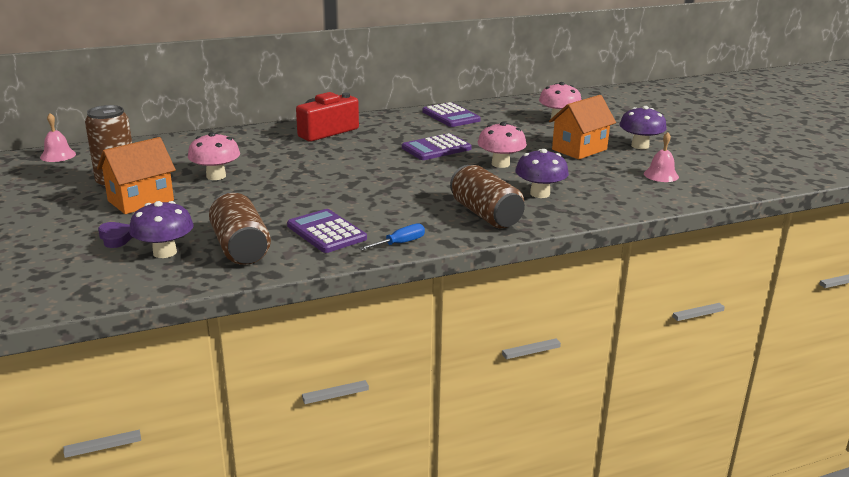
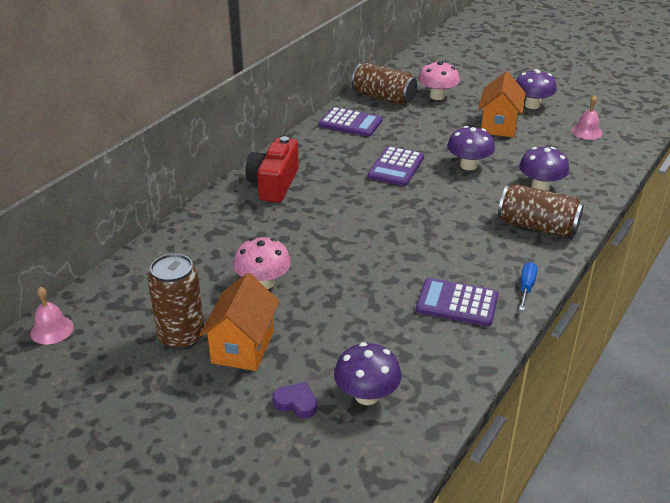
camera: 35 degrees left, 10 degrees up
(240, 247) = (419, 356): brown can -> brown can (383, 97)
(500, 164) = (469, 165): pink mushroom -> purple mushroom

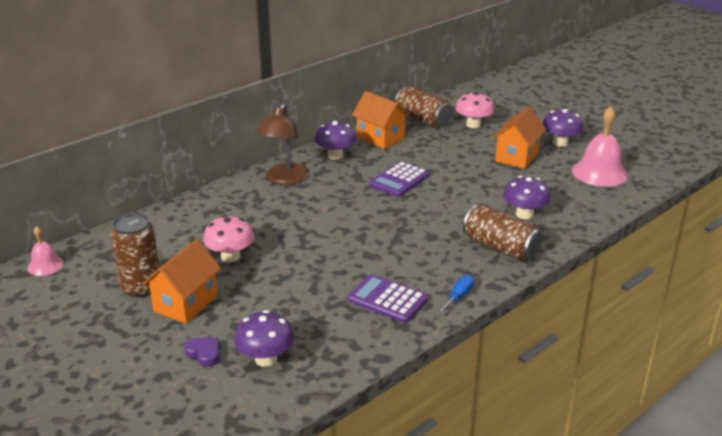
camera: 15 degrees right, 5 degrees down
(274, 184) = (284, 179): red camera -> brown lamp
(350, 123) = (380, 138): purple calculator -> orange house
(469, 165) = (467, 187): purple mushroom -> purple mushroom (335, 156)
(586, 132) = (599, 173): pink bell -> pink bell, size x1.84

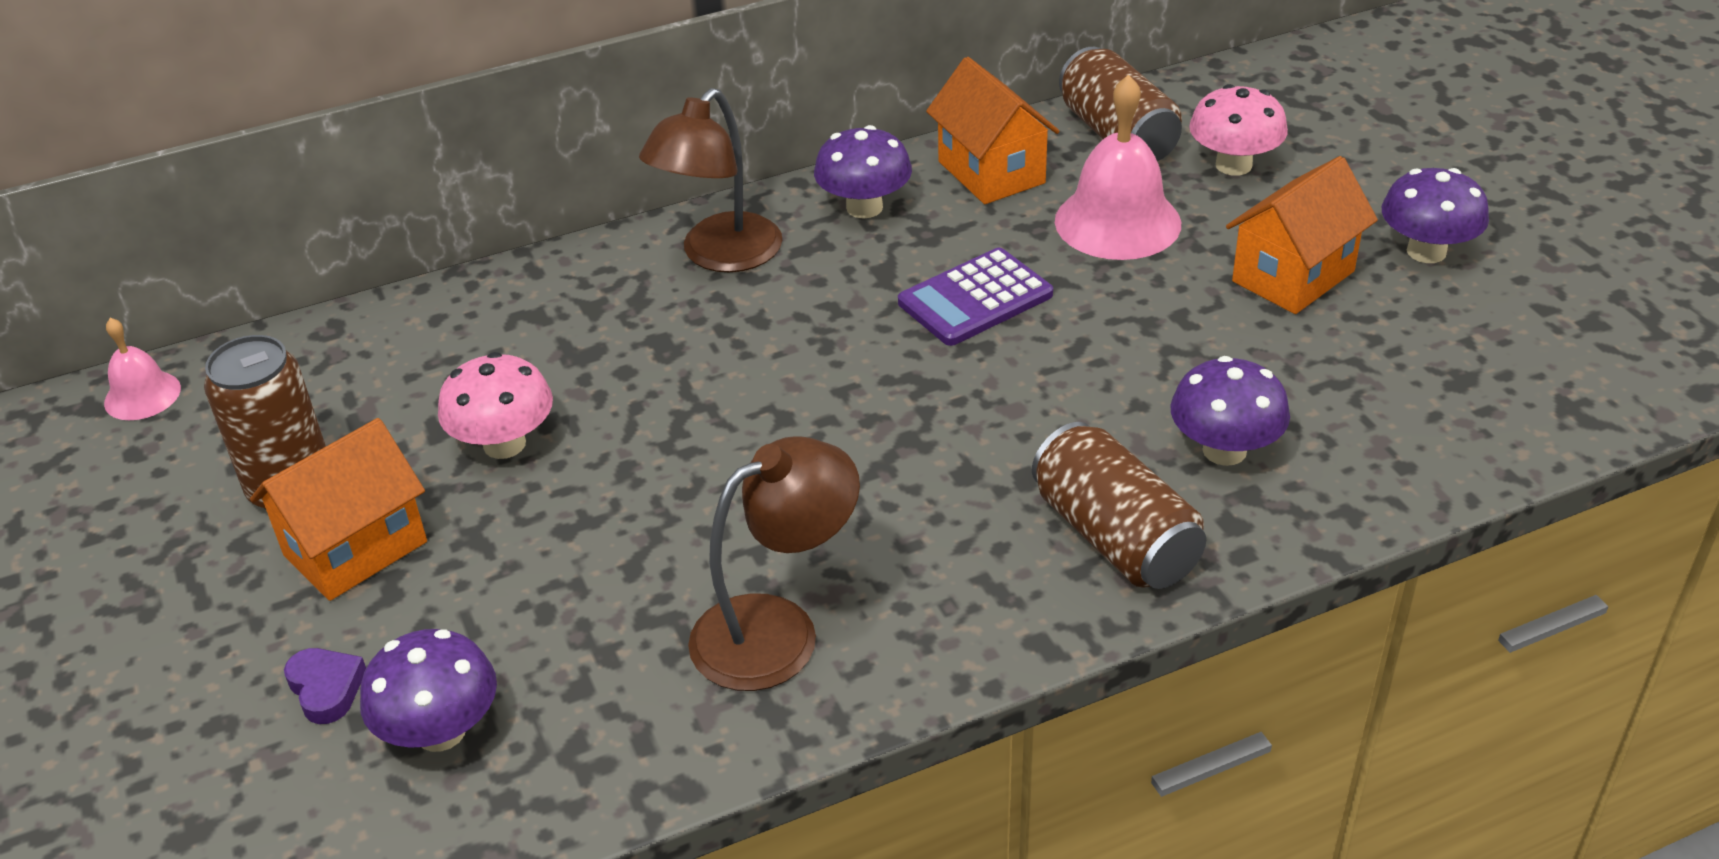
camera: 20 degrees right, 10 degrees up
(387, 299) = (777, 630): purple calculator -> brown lamp
(458, 297) = (942, 658): blue screwdriver -> none
(599, 173) = (1483, 358): pink bell -> pink bell (1117, 222)

